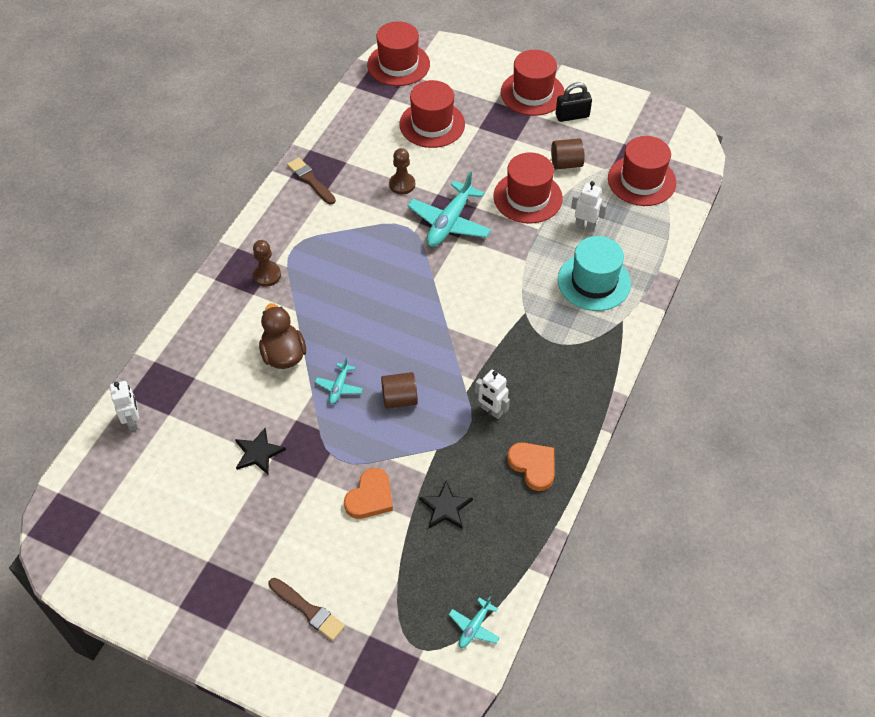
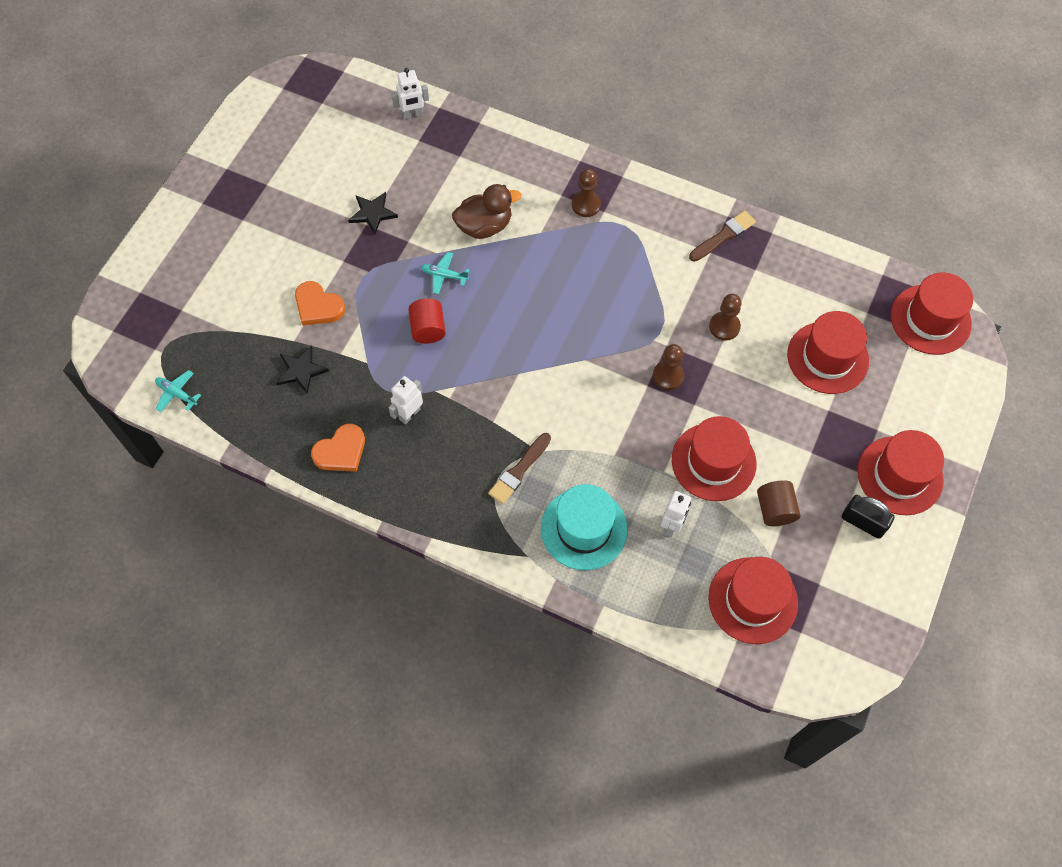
camera: 90 degrees right, 10 degrees up
(308, 610) = (211, 262): brown brush -> brown brush (519, 470)
(399, 399) = (428, 329): brown cylinder -> red cylinder
(449, 223) = (668, 376): turquoise plane -> brown pawn
(572, 116) = (863, 522): black padlock -> black padlock turned 45 degrees counterclockwise

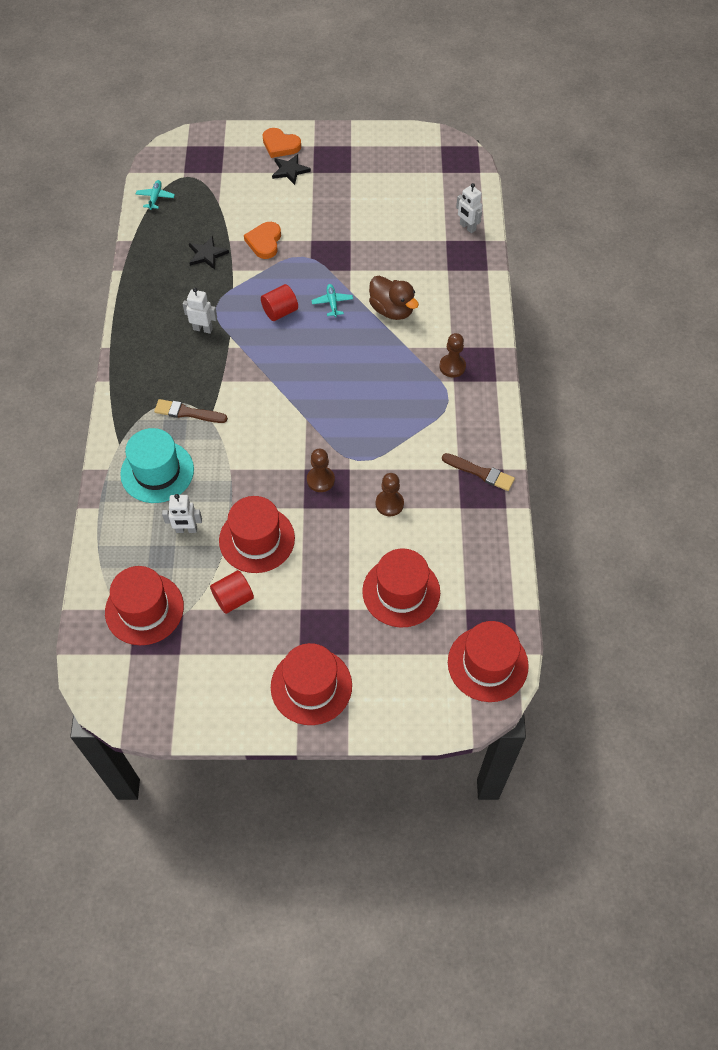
camera: 65 degrees right, 5 degrees down
(341, 451) = (153, 302): orange heart -> orange heart (280, 145)
(372, 213) = (362, 240): black star -> black star (290, 170)
(775, 509) = (233, 598): brown cylinder -> red cylinder
(863, 522) = (251, 670): black padlock -> none

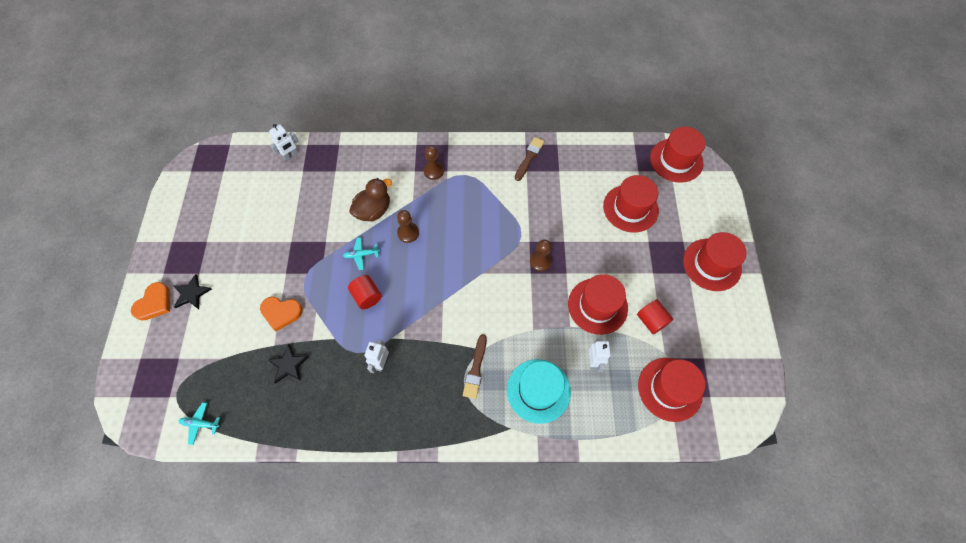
camera: 90 degrees left, 5 degrees up
(389, 504) = (559, 214): brown pawn -> brown pawn (408, 233)

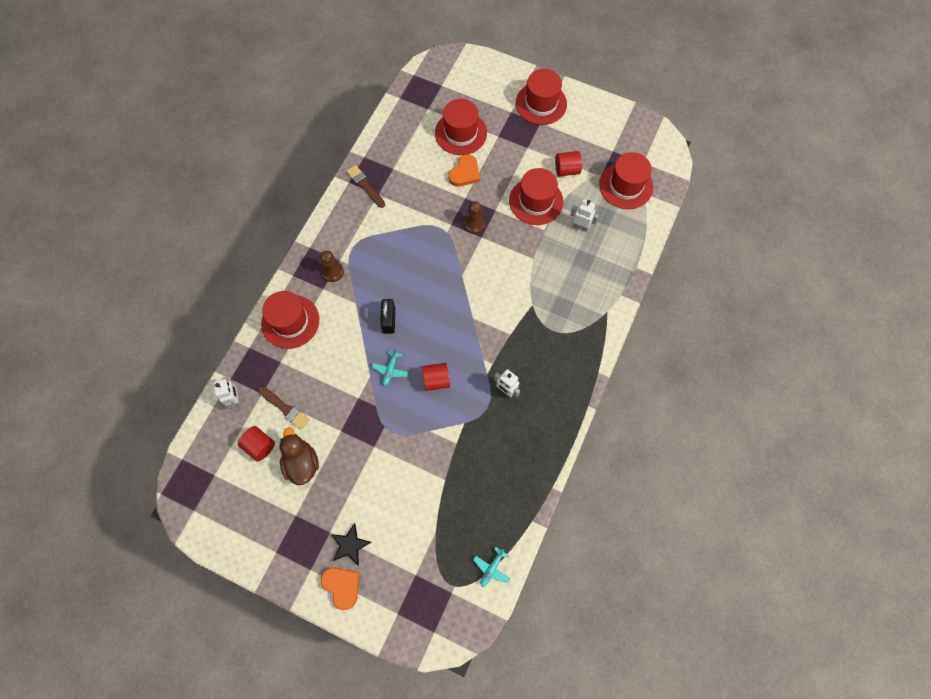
camera: 65 degrees left, 5 degrees up
(257, 190) = (260, 446): none -> red cylinder
(281, 313) = (415, 463): orange heart -> orange heart (465, 173)
(289, 365) = (471, 471): black star -> none
(373, 210) = (347, 342): brown duck -> brown duck (302, 463)
(408, 233) = (389, 320): brown pawn -> black padlock
(475, 369) = (547, 317): brown brush -> brown brush (285, 408)
(538, 390) = (586, 277): turquoise hat -> none
(676, 160) = (433, 76): red hat -> red hat (290, 321)

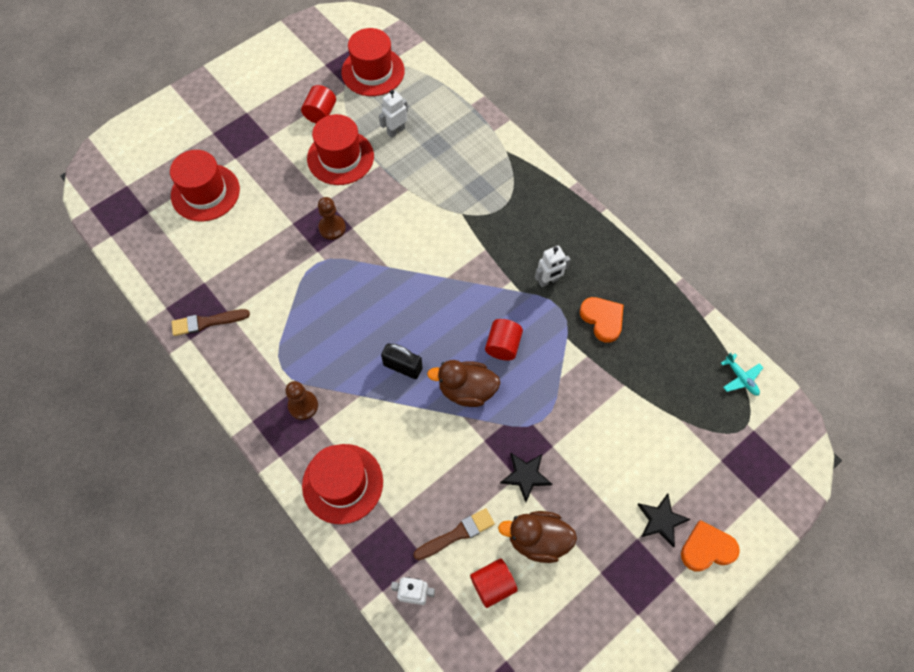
camera: 65 degrees left, 5 degrees down
(344, 436) = (525, 475): none -> black star
(390, 370) = (466, 390): turquoise plane -> brown duck
(465, 173) = (260, 210): orange heart -> orange heart (602, 319)
(541, 103) = (222, 101): red hat -> none

